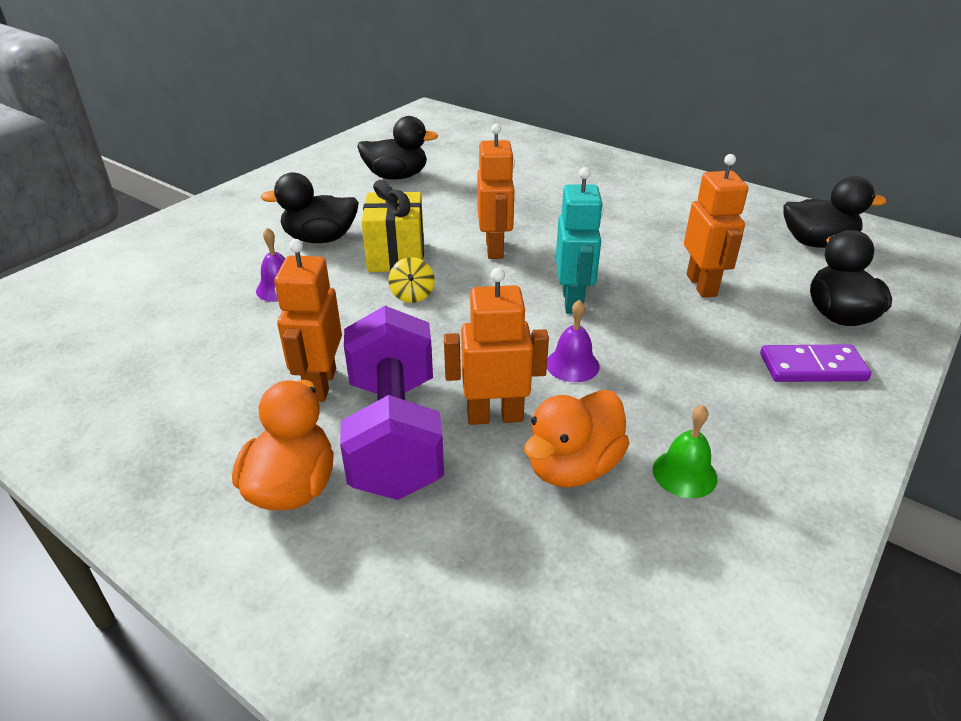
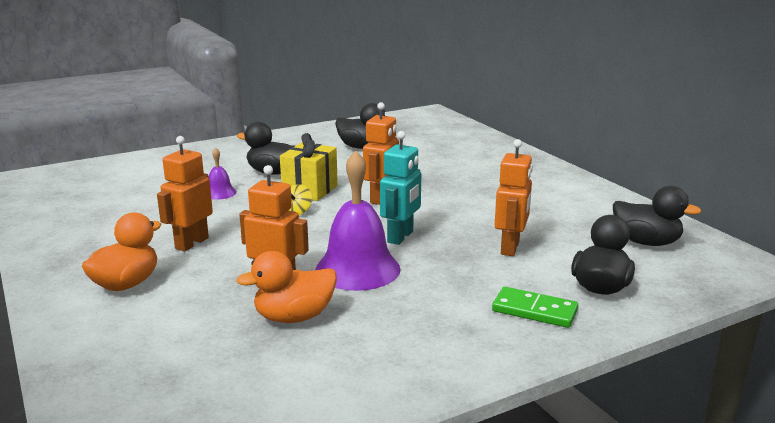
camera: 25 degrees right, 15 degrees down
(395, 434) = (207, 275): purple dumbbell -> none
(572, 365) = (357, 269): purple bell -> purple bell, size x2.10
(684, 473) = (362, 339): green bell -> none
(812, 367) = (534, 311): purple domino -> green domino

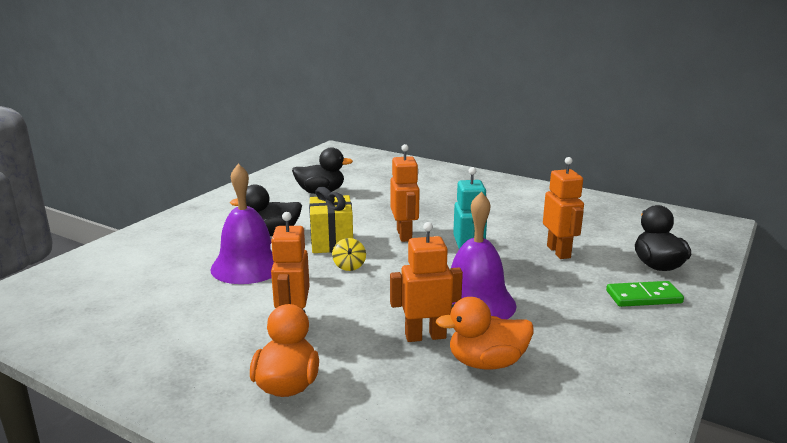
camera: 30 degrees left, 0 degrees up
(219, 193) = (248, 266): purple bell -> purple bell, size x2.10
(294, 317) = (486, 363): orange duck -> orange duck turned 45 degrees clockwise
(646, 242) = (636, 223): black duck -> none

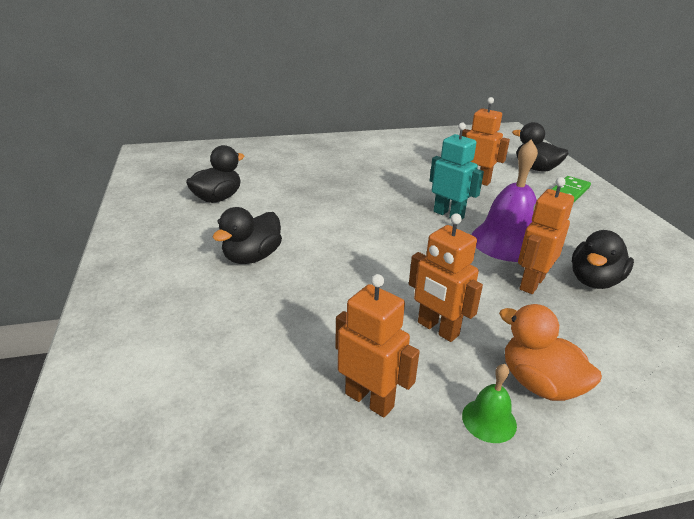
camera: 45 degrees left, 10 degrees up
(217, 379) = (489, 420): none -> green bell
(248, 266) = (294, 299): purple bell -> none
(332, 242) = (321, 241): yellow gift -> none
(349, 266) = (376, 255): yellow spinning top -> none
(404, 235) = (363, 209): orange robot -> orange robot (369, 400)
(486, 363) = (594, 281): orange duck -> black duck

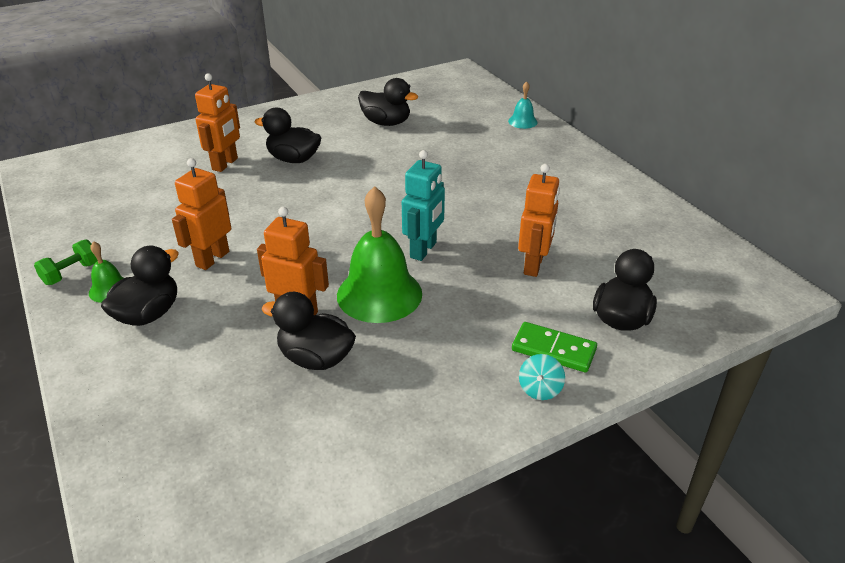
camera: 75 degrees right, 5 degrees up
(271, 147) = (522, 121): none -> turquoise bell
(369, 400) = (130, 237): orange robot -> orange robot (225, 164)
(447, 465) = (71, 273): none -> green dumbbell
(507, 241) = (379, 294): purple bell -> green bell
(539, 383) = (148, 314): orange duck -> black duck
(607, 203) = (540, 389): none -> turquoise spinning top

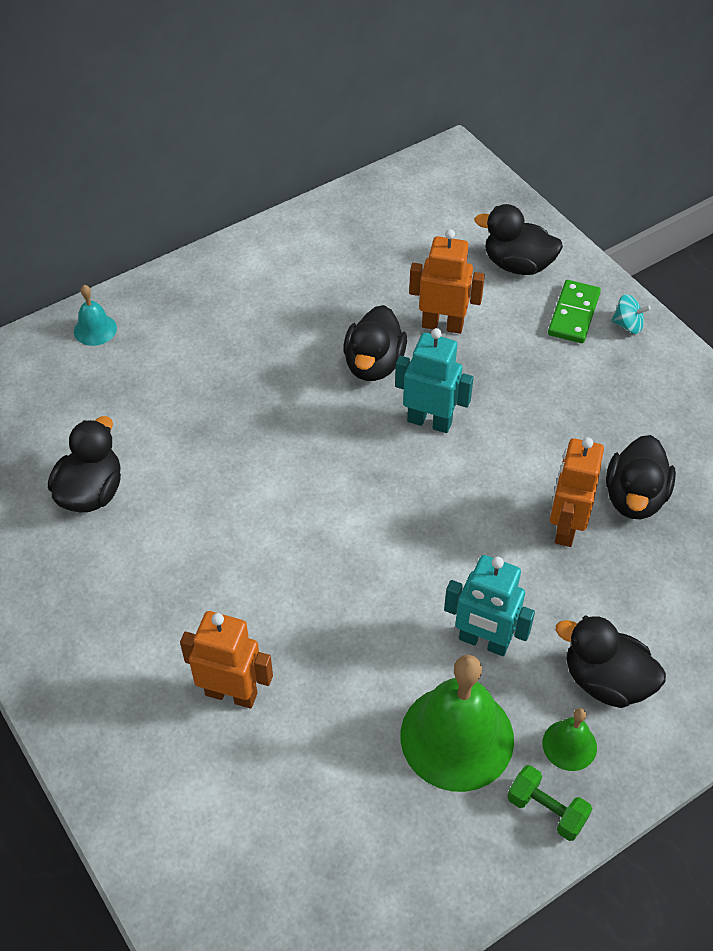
camera: 95 degrees left, 15 degrees up
(212, 259) = (483, 642): orange robot -> turquoise robot
(293, 159) = (213, 599): black duck -> black duck (374, 364)
(379, 294) = (519, 455): green bell -> green bell (457, 737)

